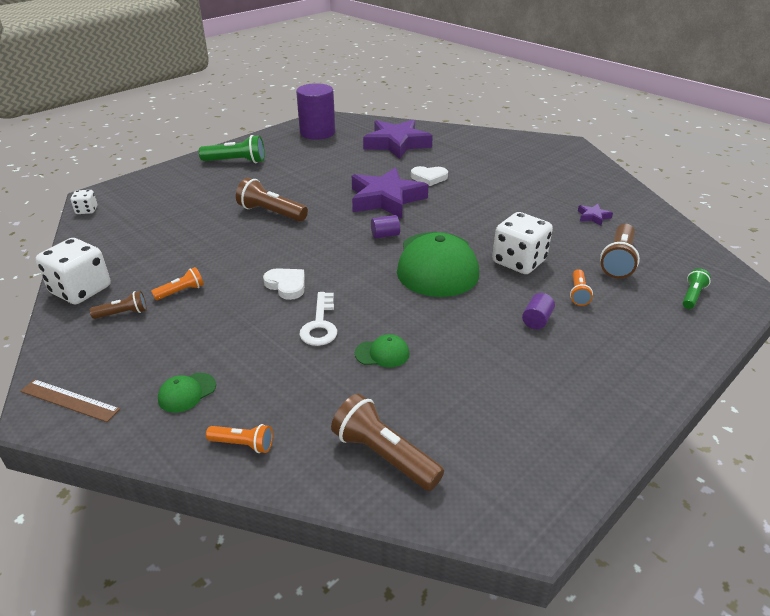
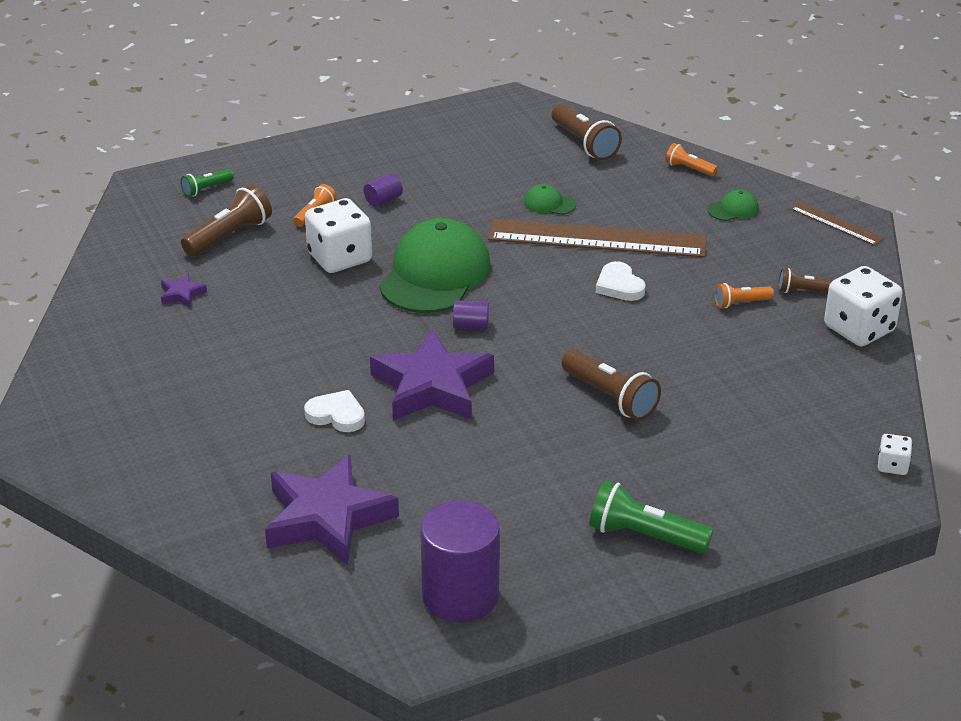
camera: 160 degrees left, 0 degrees up
(320, 325) = (597, 238): white key -> brown ruler

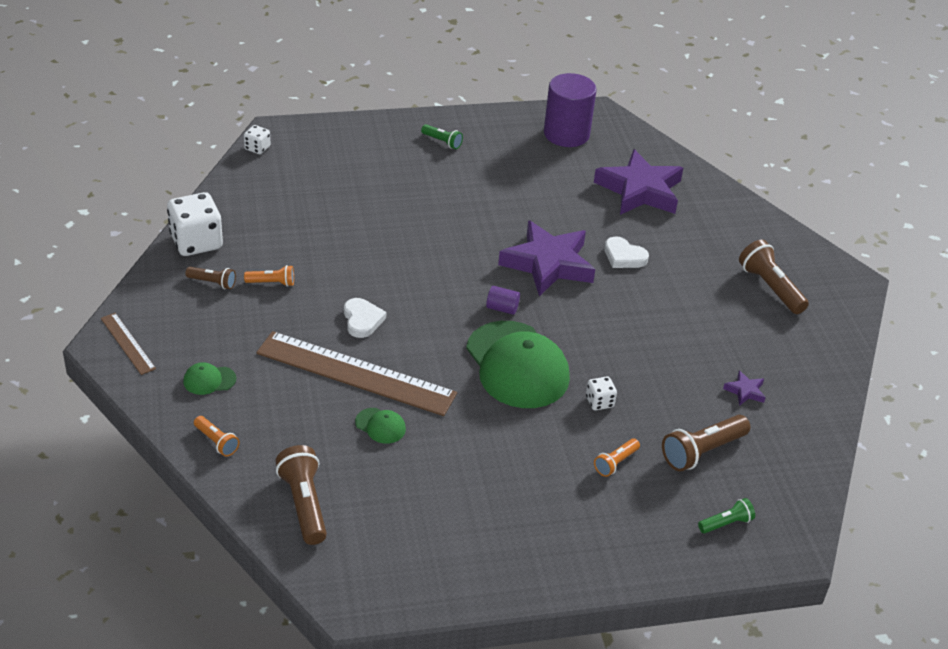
camera: 170 degrees left, 5 degrees up
(340, 258) = (599, 402): white dice -> white dice, size x0.49
(383, 200) = (544, 467): purple cylinder -> none
(435, 274) = (517, 365): green cap -> green cap turned 60 degrees counterclockwise
(610, 397) = (419, 229): brown flashlight -> brown flashlight (770, 288)
(644, 536) = (442, 142): green flashlight -> green flashlight, size x0.56

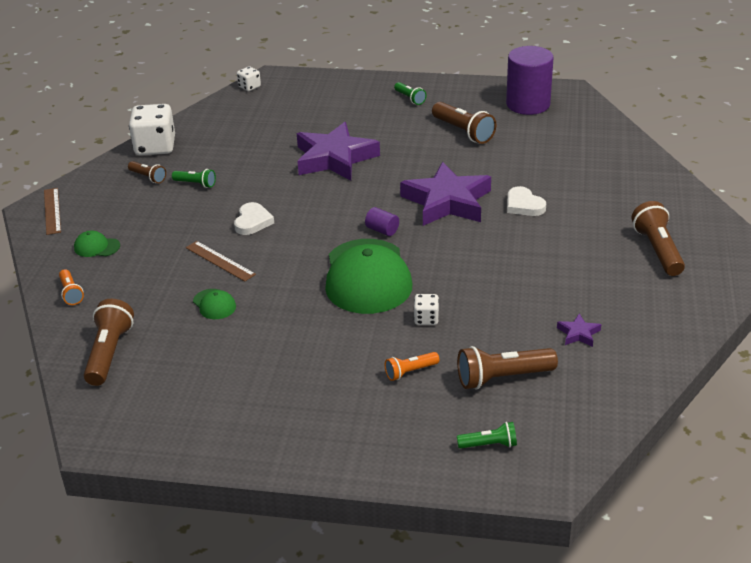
camera: 25 degrees right, 5 degrees down
(272, 283) = (195, 184): orange flashlight -> green flashlight
(355, 373) = (220, 261): brown ruler -> brown ruler, size x0.47
(520, 177) = (463, 132): none -> brown flashlight
(640, 190) = (572, 155): purple star -> purple star (334, 158)

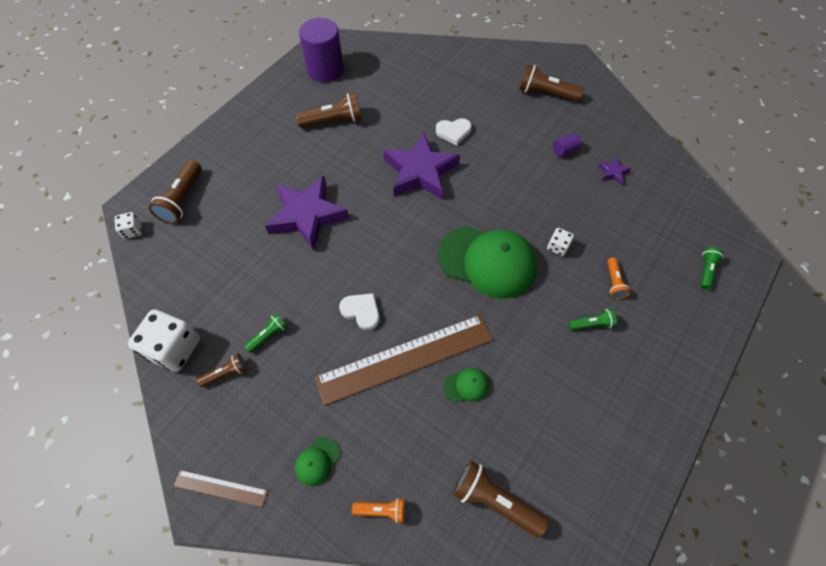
camera: 65 degrees left, 25 degrees up
(220, 261) = (405, 358): brown ruler -> brown ruler, size x2.14
(382, 230) = (432, 227): purple cylinder -> purple cylinder (564, 150)
(410, 98) = (257, 130): green flashlight -> green flashlight (591, 324)
(502, 378) = (641, 232): brown flashlight -> brown flashlight (183, 199)

